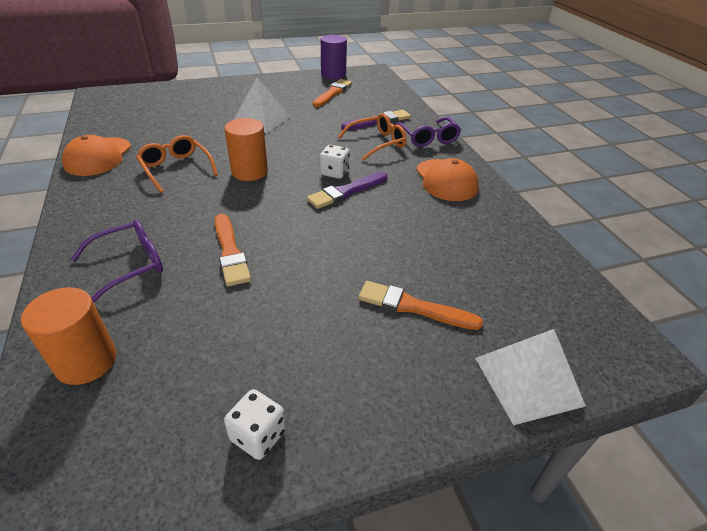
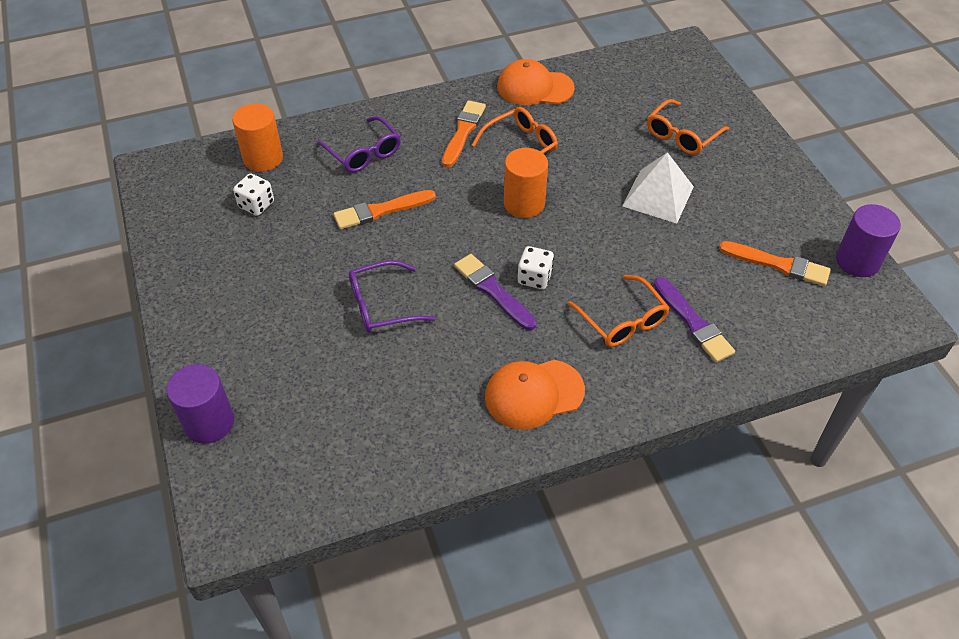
camera: 90 degrees right, 10 degrees up
(202, 106) = (681, 136): none -> orange glasses
(258, 435) = (190, 254): white dice -> white dice (256, 205)
(414, 307) = (302, 346): orange brush -> orange brush (463, 132)
(428, 138) = (652, 382): purple glasses -> purple glasses (381, 305)
(527, 381) = (209, 422): white pyramid -> purple cylinder

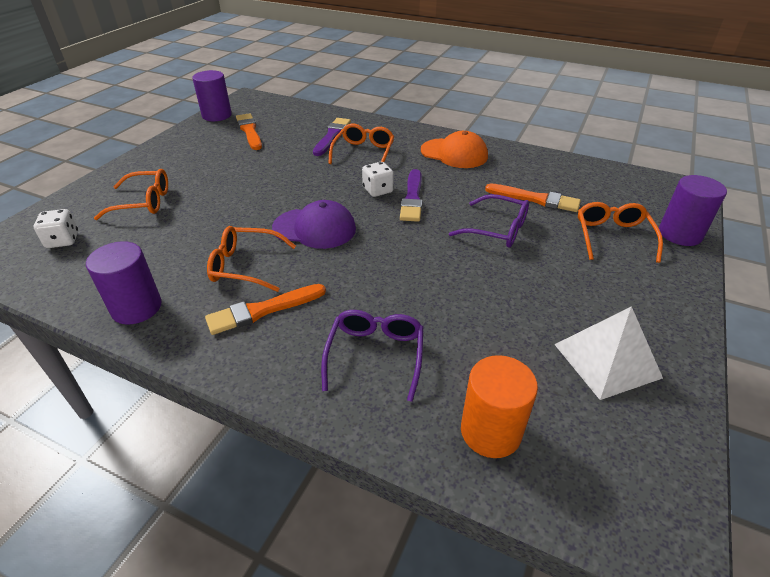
camera: 135 degrees left, 10 degrees down
(256, 205) = (541, 373): white dice -> white dice (63, 240)
(273, 371) = (612, 236): none -> orange glasses
(381, 210) = (424, 289): orange brush -> orange brush (535, 199)
(524, 203) = (314, 228): orange cylinder -> purple cap
(534, 87) = (136, 307): orange cap -> purple cylinder
(658, 196) = (233, 184): white pyramid -> white pyramid (607, 360)

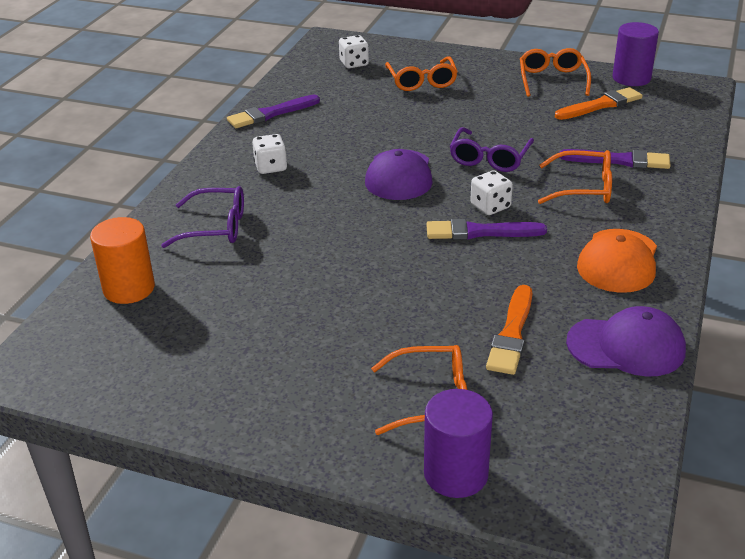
camera: 85 degrees right, 5 degrees down
(136, 307) = (271, 113): purple cylinder -> purple brush
(245, 266) = (330, 148): orange glasses -> orange glasses (552, 80)
(263, 310) = (271, 167): orange brush -> white dice
(497, 230) = (425, 298): purple glasses -> purple glasses (489, 158)
(541, 163) = (626, 346): none -> purple cap
(607, 360) = (203, 364): white pyramid -> none

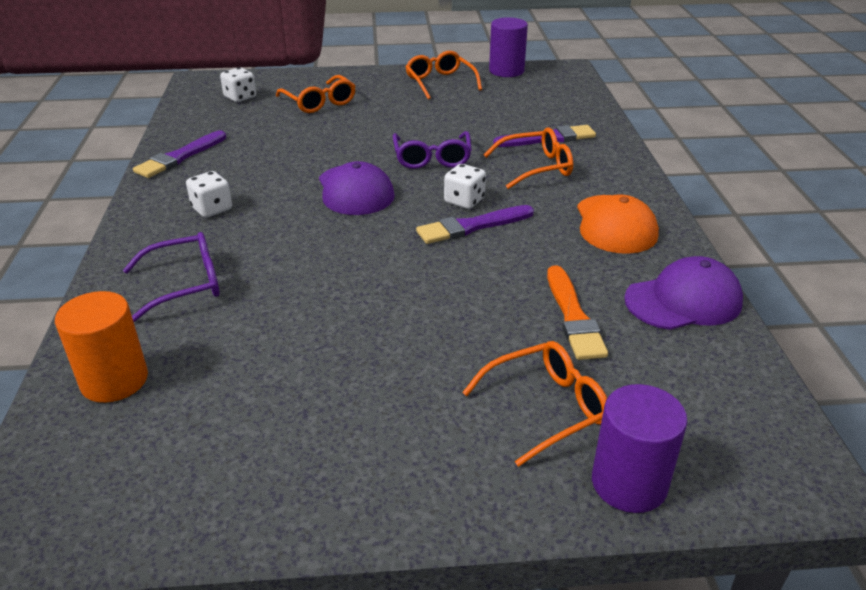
camera: 25 degrees left, 0 degrees up
(600, 105) = (497, 96): orange brush -> none

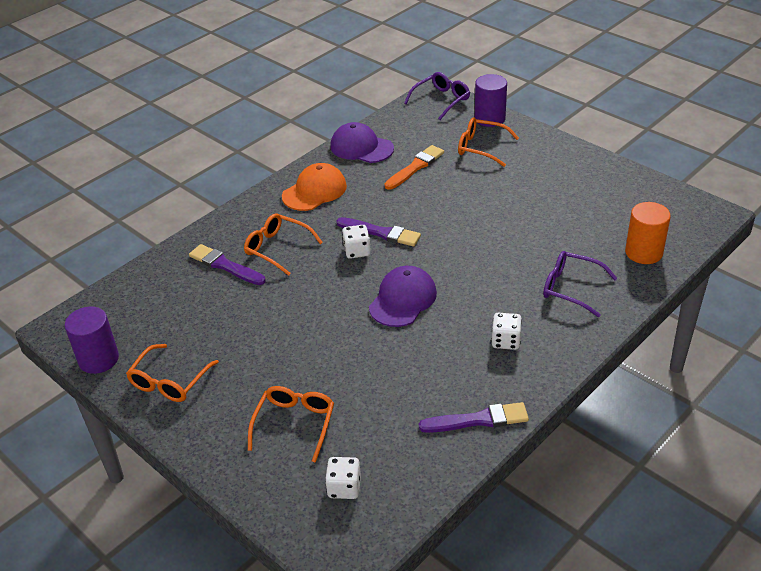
camera: 130 degrees left, 5 degrees up
(432, 158) = (319, 296): purple glasses -> purple glasses (441, 100)

